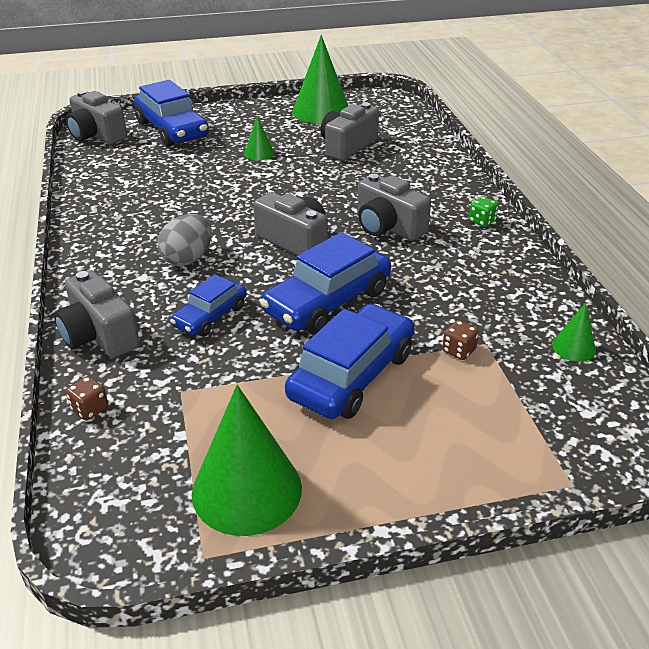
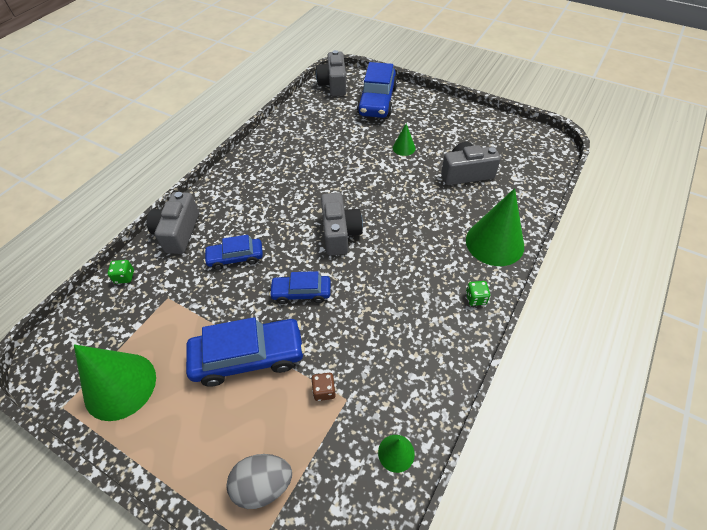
camera: 45 degrees right, 15 degrees up
(90, 409) = (124, 277): brown dice -> green dice
(188, 259) = (272, 208): grey egg -> grey egg (263, 485)
(321, 111) = (487, 132): green cone -> green cone (494, 243)
(327, 301) = (301, 292): blue car -> blue car, size x0.58
(388, 227) = (407, 259): grey camera -> none

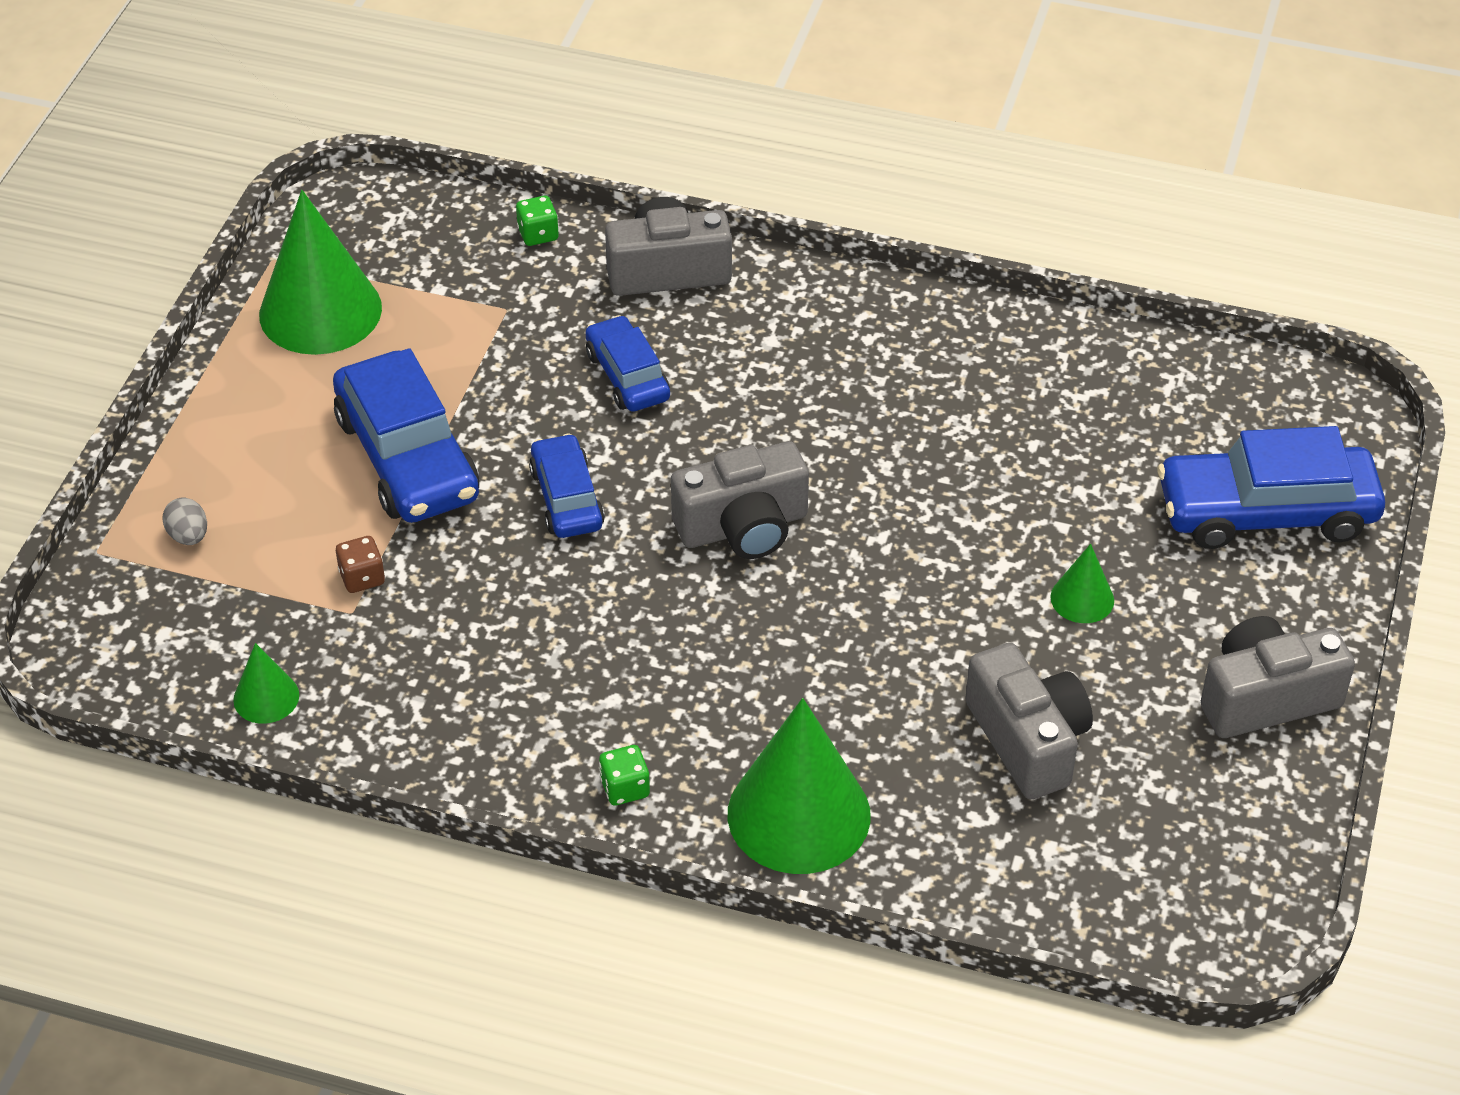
camera: 75 degrees right, 5 degrees down
(263, 485) = (188, 536): grey egg -> grey egg, size x0.54
(333, 84) = (1301, 404): grey camera -> grey camera (1266, 698)

